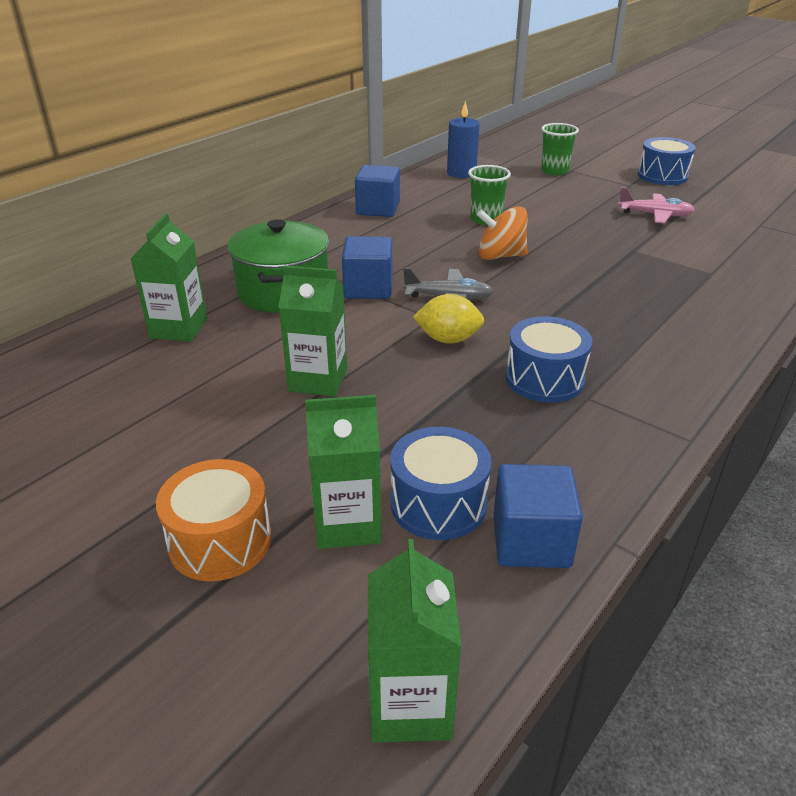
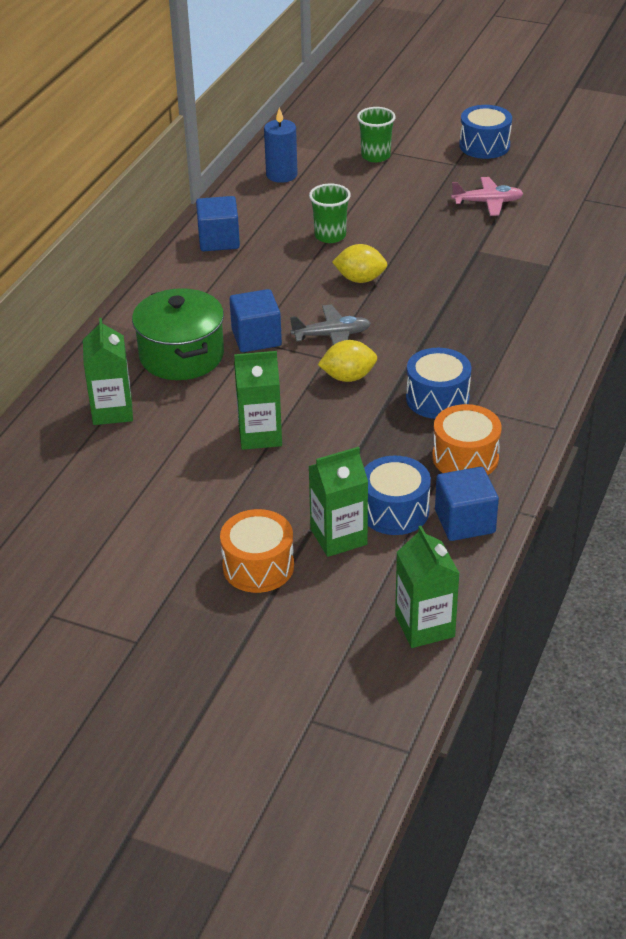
camera: 15 degrees left, 5 degrees up
(500, 256) = (360, 279): orange spinning top -> yellow lemon
(558, 453) = (465, 457): none -> orange drum

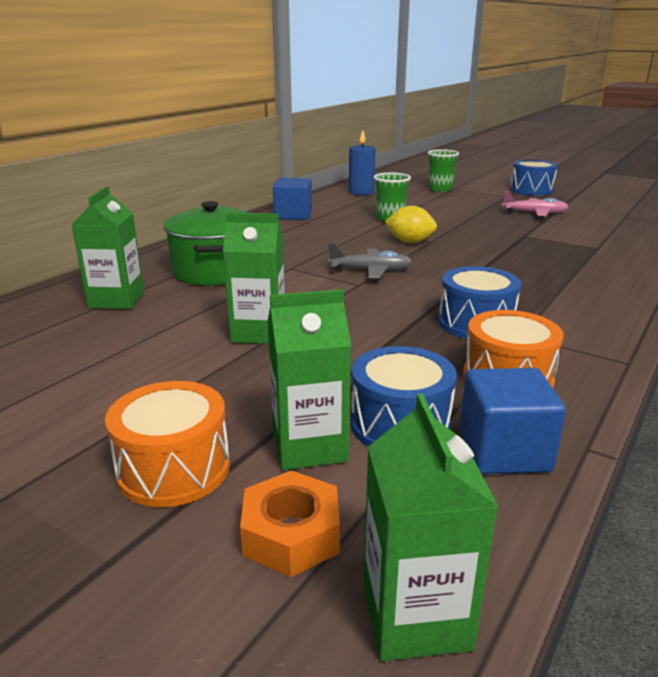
camera: 10 degrees right, 15 degrees down
(256, 338) = (295, 266): blue cube -> none
(347, 596) = (291, 534): none -> orange nut
(348, 377) = (377, 299): yellow lemon -> none

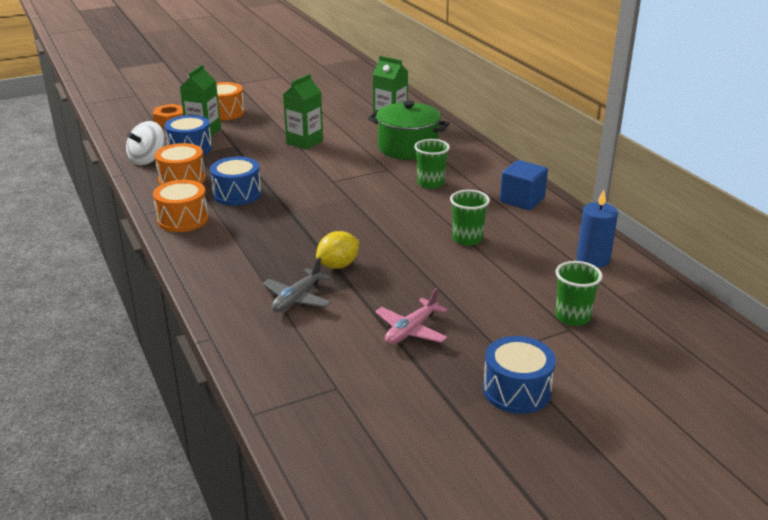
camera: 120 degrees right, 5 degrees up
(302, 245) = (430, 183): none -> green cup
(370, 271) = (350, 191): grey plane -> grey plane (297, 298)
(410, 242) = (394, 225): yellow lemon -> yellow lemon (338, 265)
(416, 615) = (122, 127): green carton -> none
(504, 451) = (147, 159): blue cube -> white spinning top
(587, 332) = (183, 219): none -> orange drum

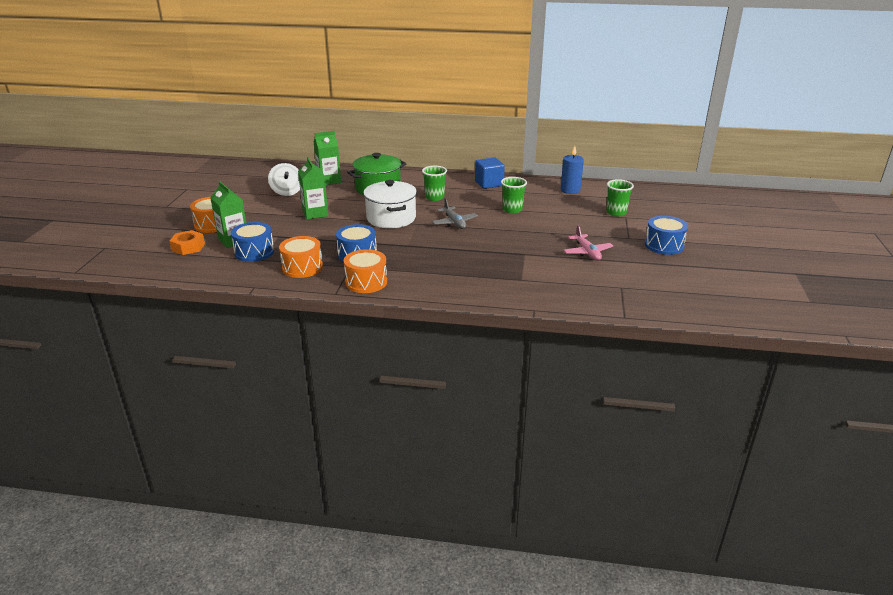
camera: 55 degrees left, 0 degrees up
(147, 159) = (245, 272): white spinning top -> white spinning top (287, 192)
(297, 298) = (519, 272): grey plane -> grey plane (454, 222)
(338, 265) = (496, 250): yellow lemon -> none
(343, 180) = (391, 218): none -> white pot

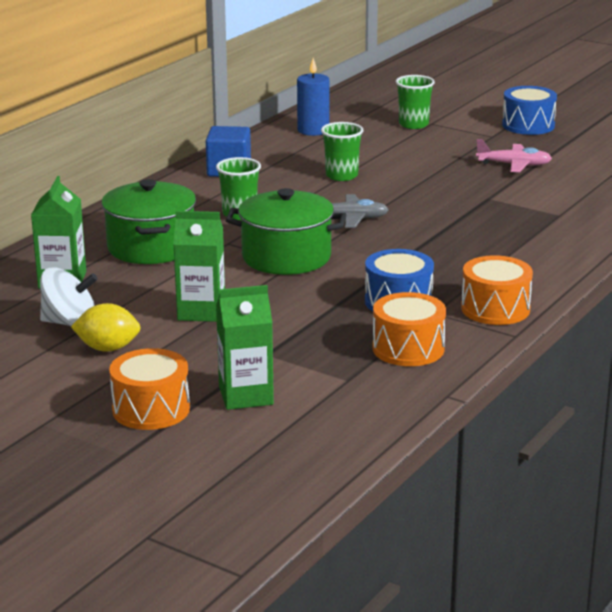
camera: 65 degrees left, 5 degrees down
(188, 247) = (234, 442): orange nut -> none
(254, 252) = (314, 381): blue drum -> none
(266, 204) = (108, 348): none -> yellow lemon
(391, 218) = (286, 257): white pot -> green pot

